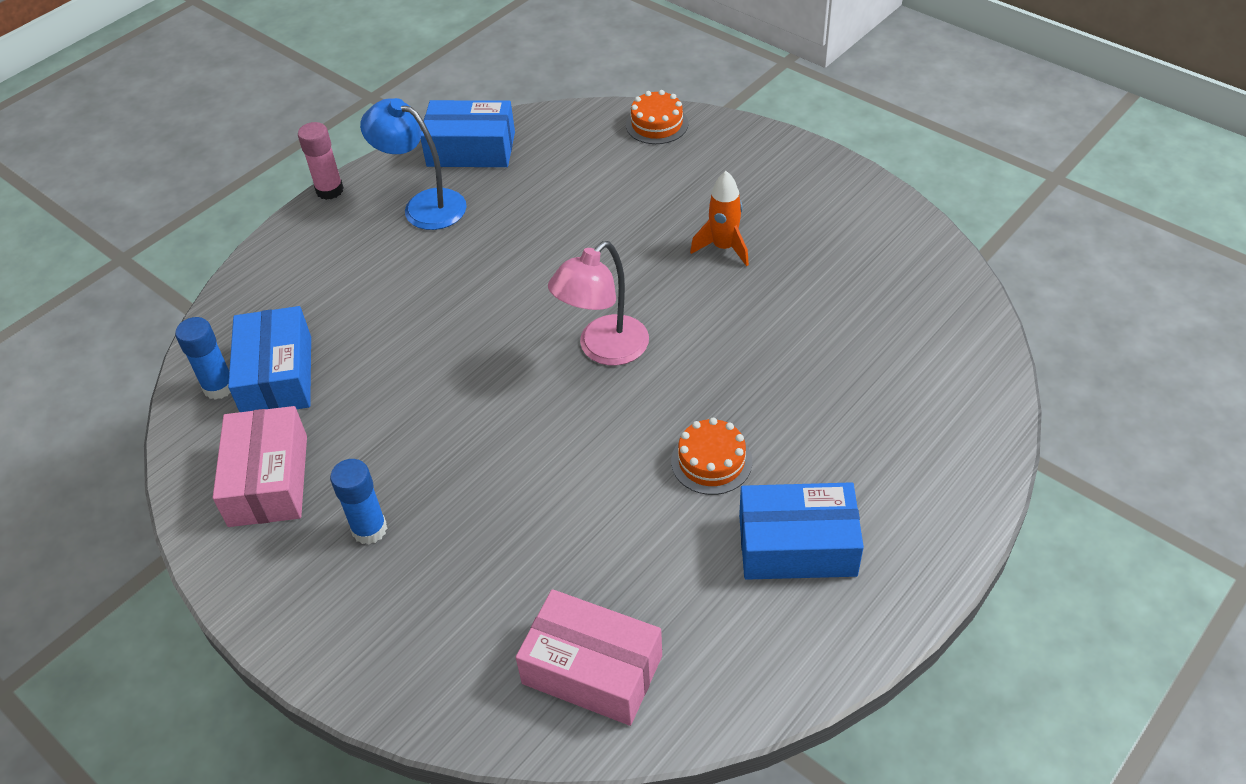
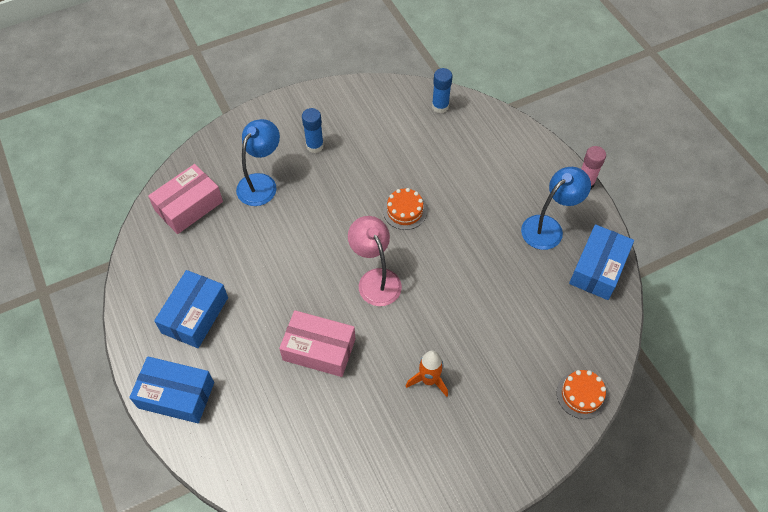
camera: 110 degrees right, 10 degrees up
(268, 480) = (367, 115): pink box -> pink box (319, 349)
(277, 376) = (435, 130): blue box -> blue box (176, 395)
(488, 575) = (261, 183): none -> blue lamp
(711, 461) = (268, 299): orange cake -> orange cake (404, 211)

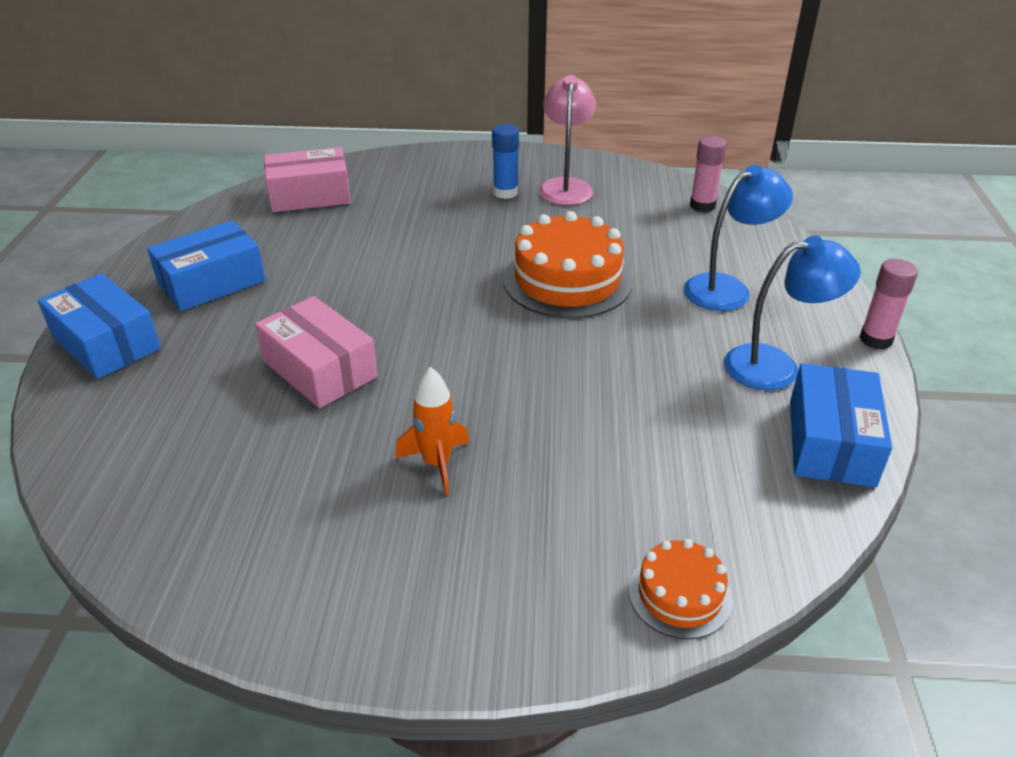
camera: 30 degrees right, 20 degrees down
(261, 183) = (410, 203): blue lamp -> blue lamp (727, 288)
(375, 279) = (464, 329): pink lamp -> pink lamp (565, 186)
(404, 211) = (567, 280): orange cake -> orange cake, size x1.89
(440, 106) = (702, 206): blue glue stick -> pink glue stick
(598, 269) = (831, 442): blue box -> blue box turned 45 degrees counterclockwise

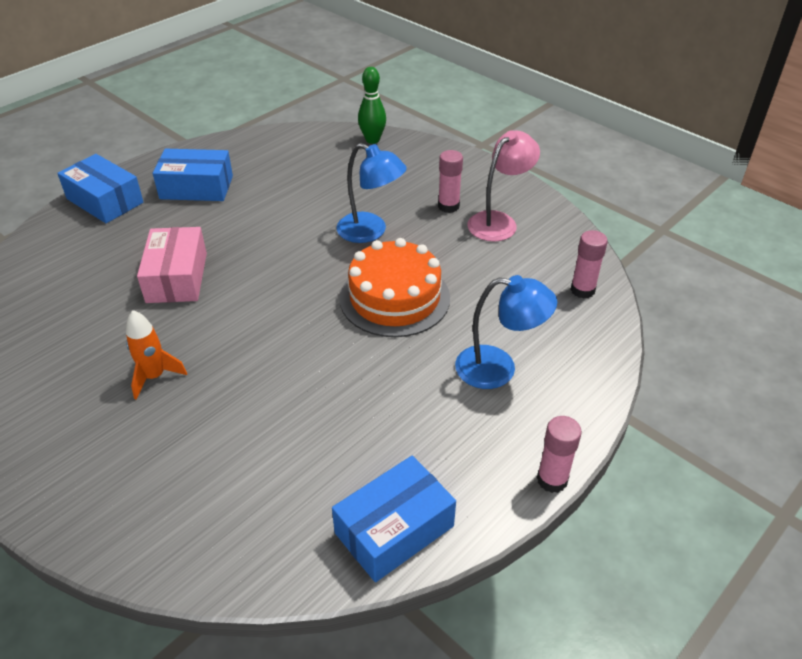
camera: 40 degrees right, 5 degrees up
(106, 343) = (105, 201): blue box -> blue box turned 45 degrees counterclockwise
(310, 195) = (323, 150): pink box -> none
(350, 169) = (372, 140): none -> green bowling pin
(505, 193) = (448, 206): blue glue stick -> pink glue stick
(680, 594) = (161, 550): orange cake -> none
(776, 366) = (442, 449): blue lamp -> blue lamp (370, 231)

